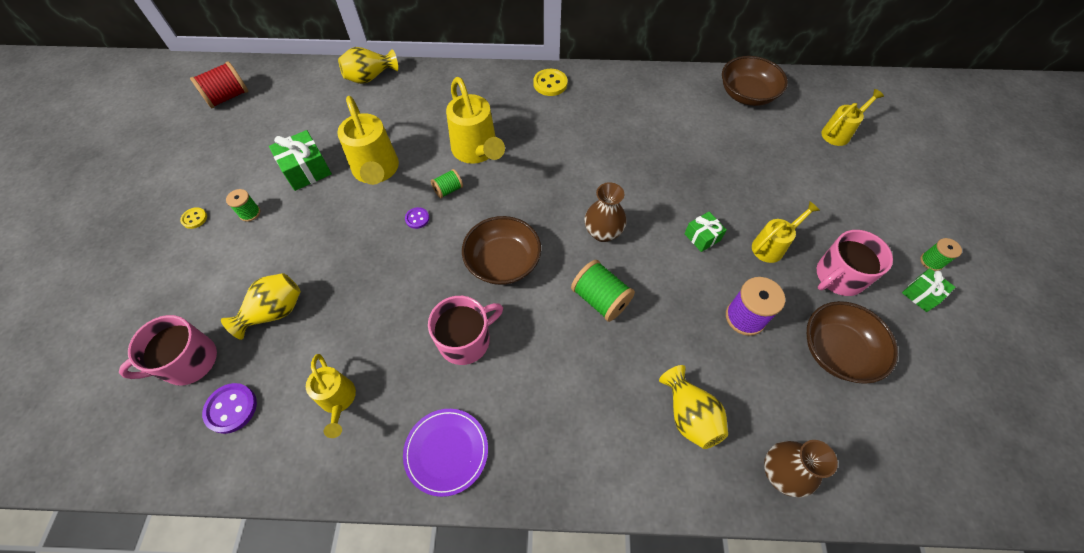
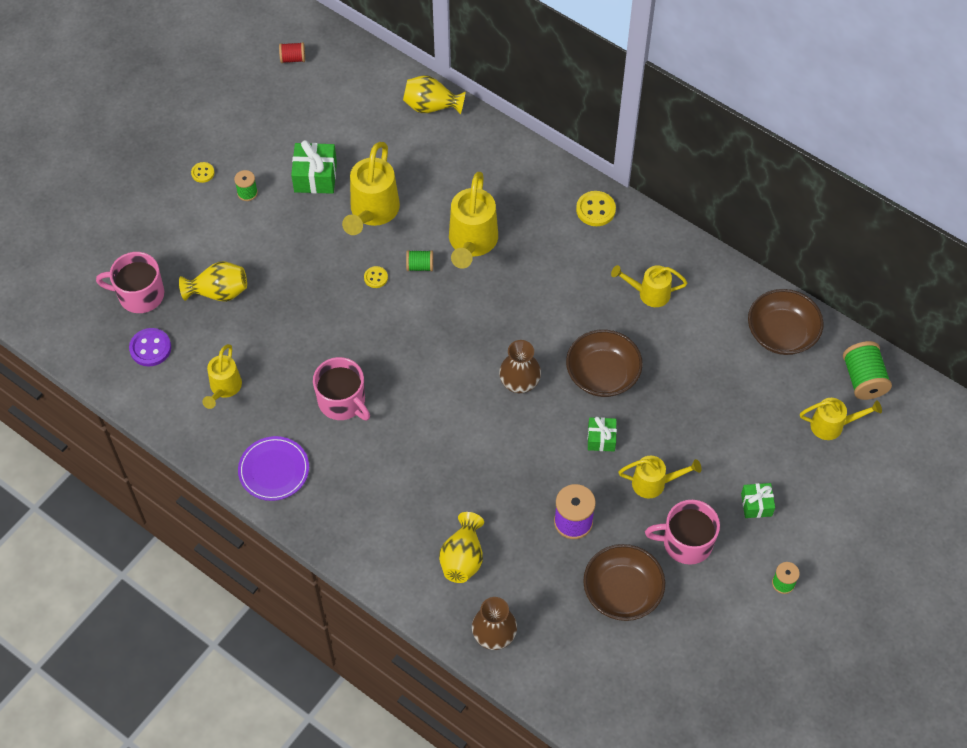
camera: 35 degrees right, 0 degrees up
(228, 97) = (293, 59): red spool -> red spool, size x0.58
(417, 218) = (376, 278): purple button -> yellow button
(465, 340) = (342, 401): pink mug -> pink mug turned 45 degrees clockwise
(503, 262) = (417, 357): brown bowl -> brown bowl (602, 374)
(600, 299) = (470, 435): green spool -> green spool (863, 379)
(637, 117) = (649, 293): none -> yellow watering can
(921, 294) = (742, 600): green gift -> green gift (756, 505)

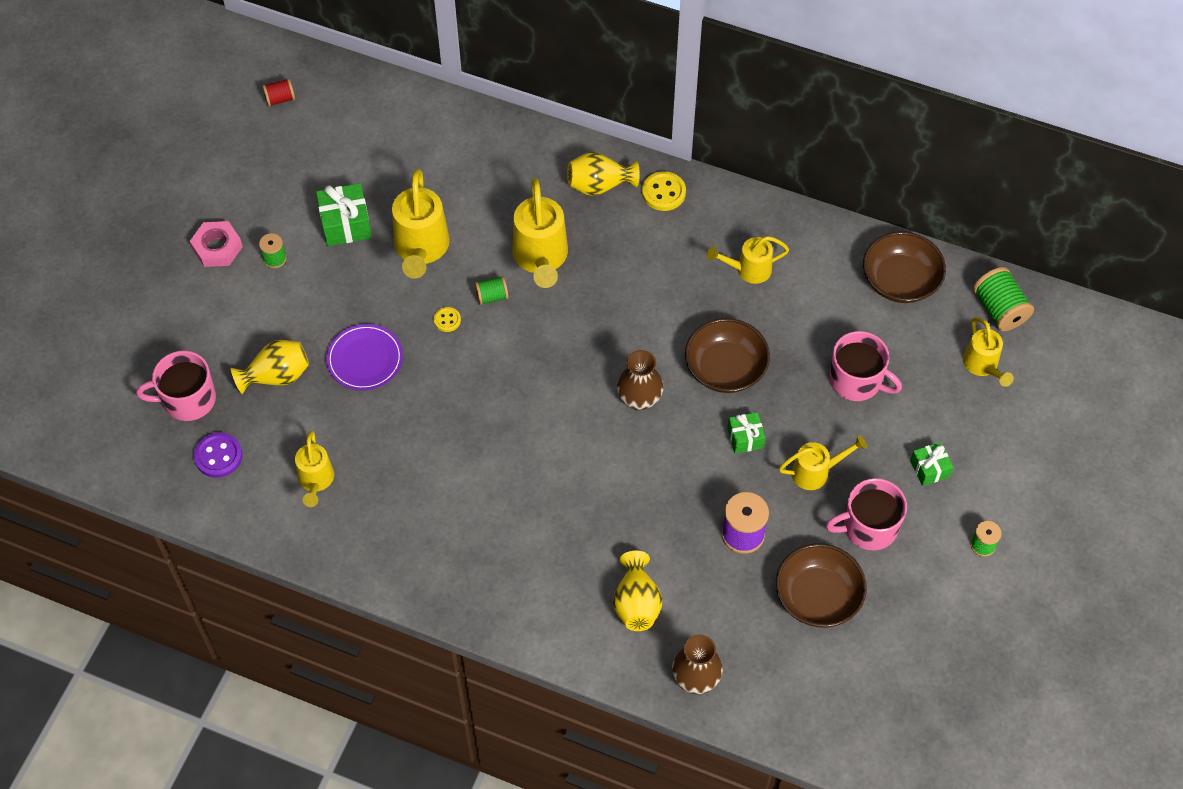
camera: 15 degrees left, 0 degrees up
(203, 173) = (217, 247): yellow button -> pink nut
(274, 470) = (399, 558): purple plate -> purple plate (365, 359)
(342, 401) = (452, 464): pink mug -> pink mug (856, 380)
(431, 106) = (451, 119): yellow vase -> yellow vase (599, 185)
(832, 425) = (982, 366): yellow watering can -> yellow watering can turned 90 degrees clockwise

